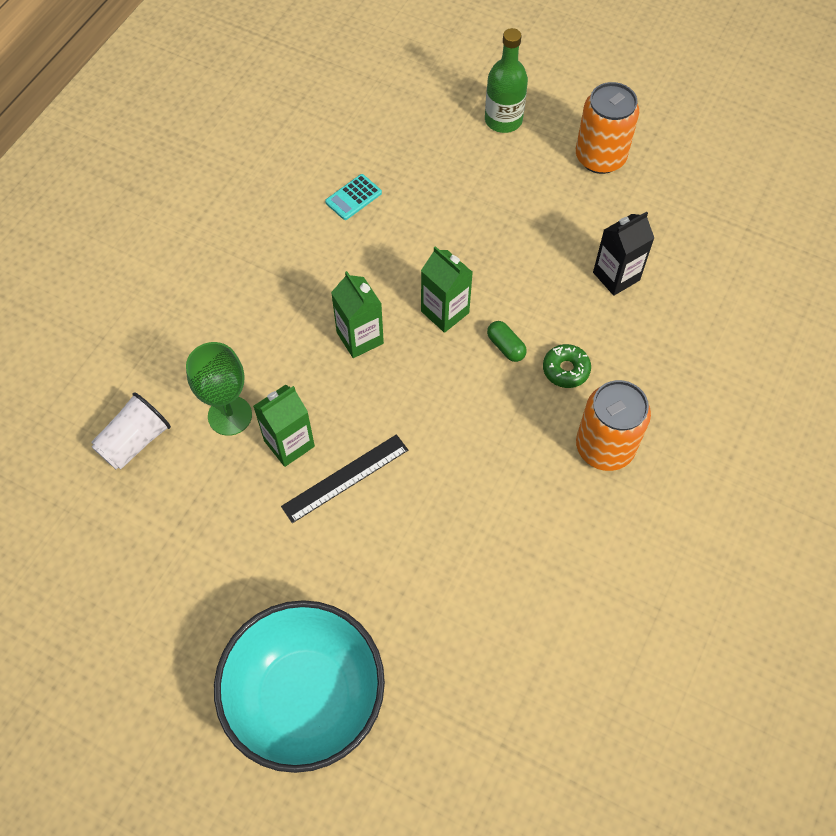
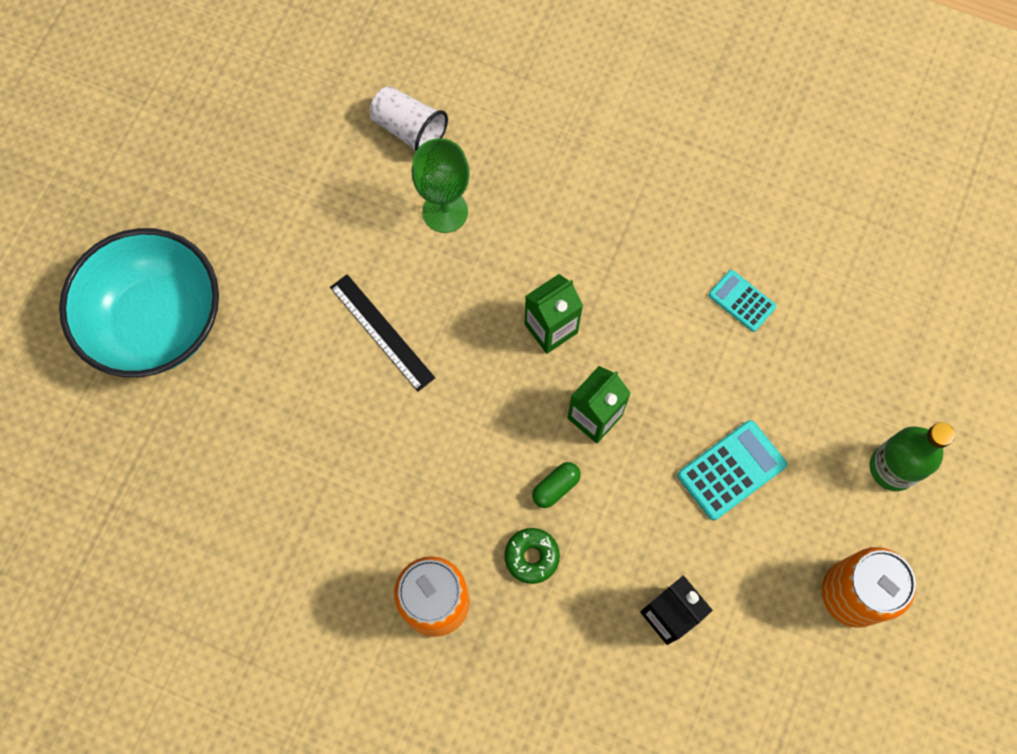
camera: 85 degrees right, 10 degrees up
(289, 443) = (417, 273): green carton -> none
(498, 221) = (731, 470): none -> turquoise calculator

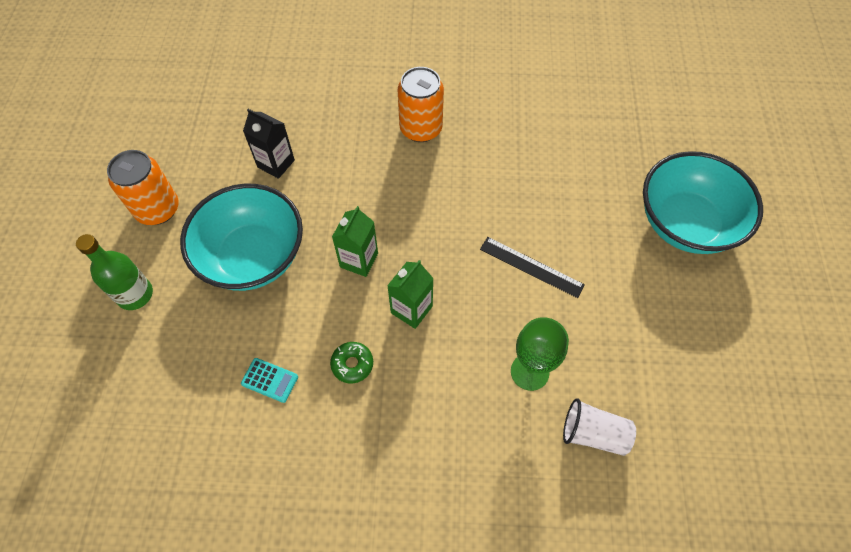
camera: 160 degrees right, 10 degrees down
(531, 557) = (372, 168): green donut -> green donut (352, 364)
(555, 487) = (370, 209): green capsule -> none
(731, 470) = (253, 256): turquoise calculator -> turquoise bowl

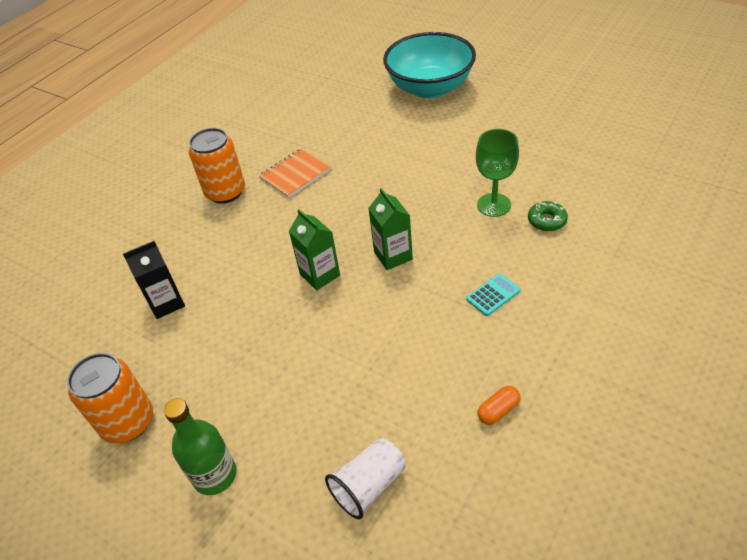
camera: 55 degrees left, 15 degrees down
(253, 256) = (253, 353): turquoise bowl -> none
(270, 380) = (394, 380): turquoise calculator -> turquoise calculator (493, 295)
(271, 482) = (498, 410): none -> orange capsule
(352, 364) = (418, 312): green donut -> green donut (546, 221)
(474, 170) = (295, 174): none -> orange notebook
(531, 267) = (406, 173): black ruler -> none
(593, 433) = (562, 189): white cup -> white cup (369, 485)

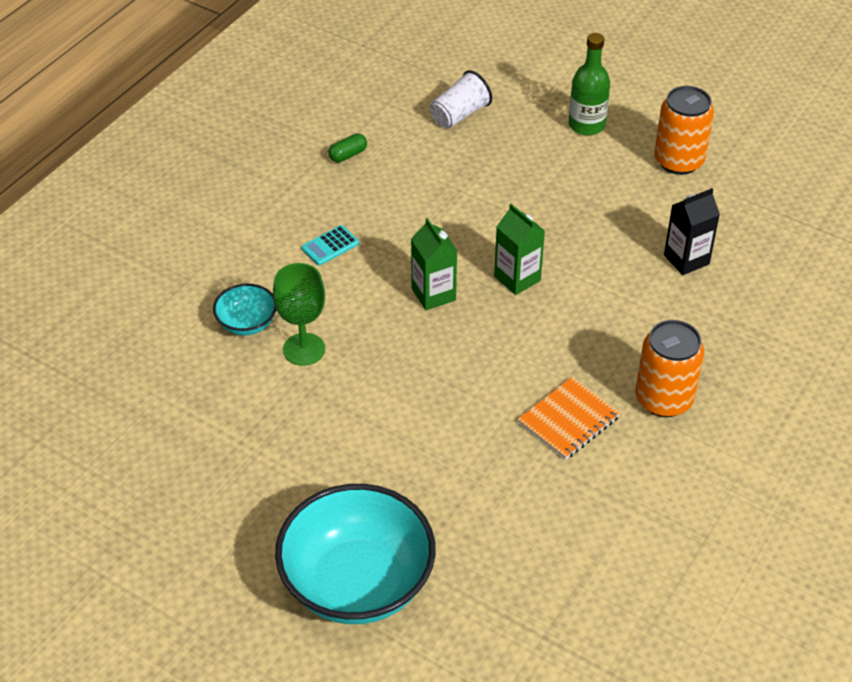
camera: 175 degrees right, 0 degrees up
(498, 410) = (348, 155): orange capsule -> green capsule
(546, 221) = (247, 323): green donut -> turquoise bowl

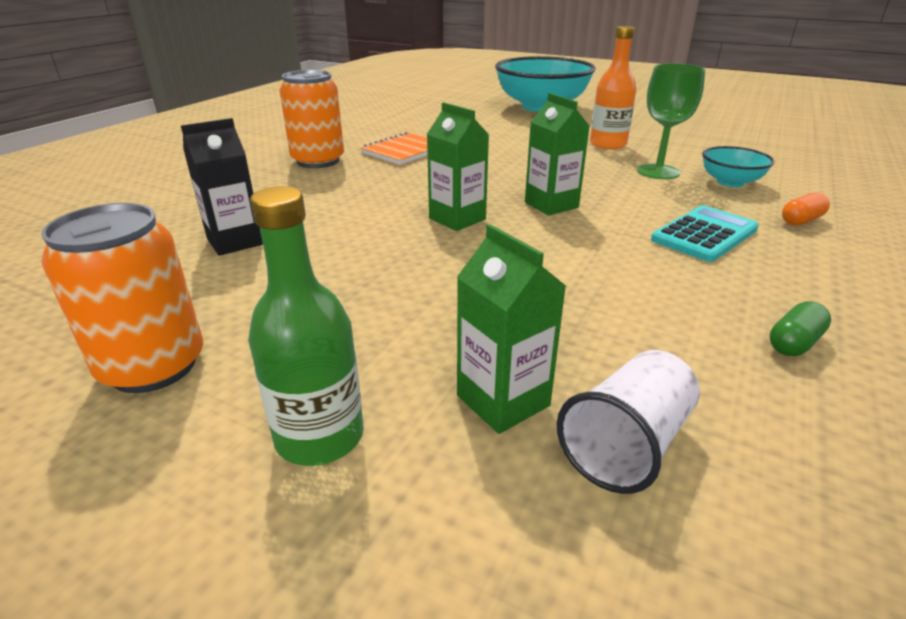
camera: 175 degrees right, 15 degrees down
(239, 259) = (801, 220): none -> orange capsule
(322, 423) = (607, 144): none -> orange bottle
(330, 246) = (704, 235): turquoise calculator -> turquoise calculator, size x1.55
(507, 135) = (503, 400): none -> green carton

